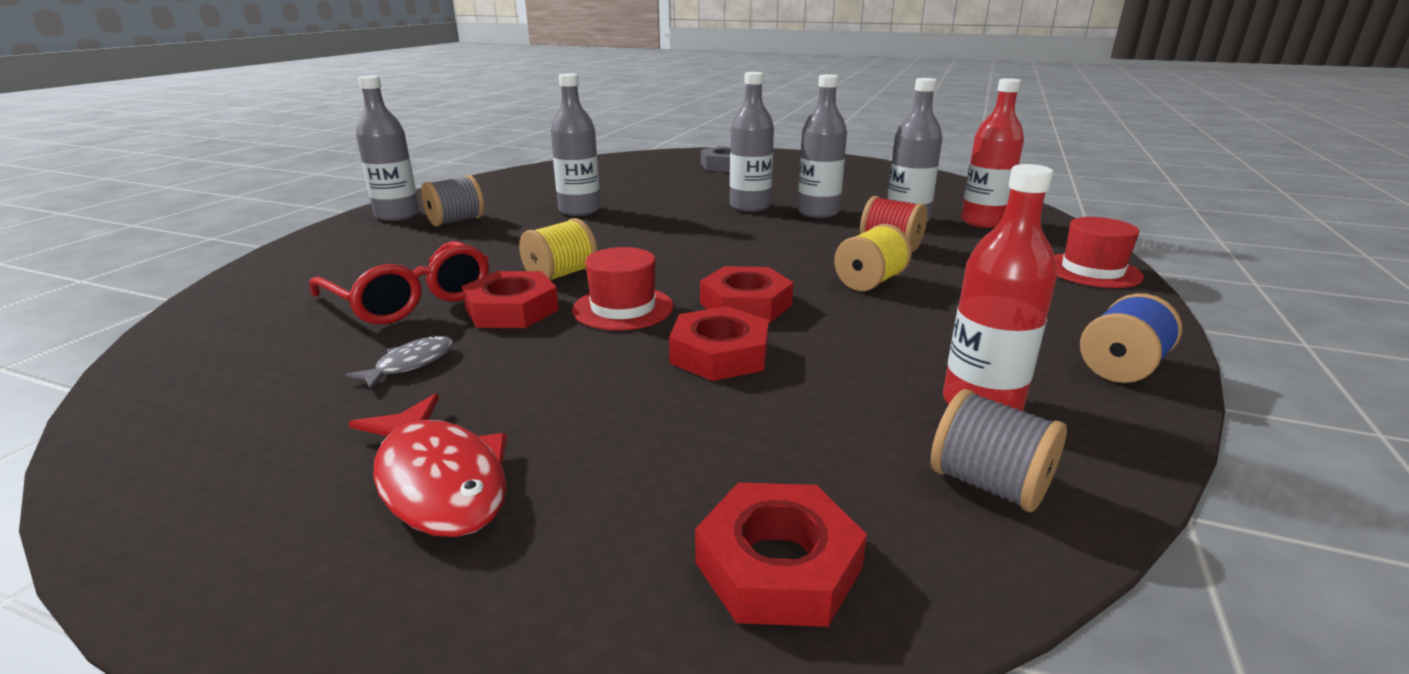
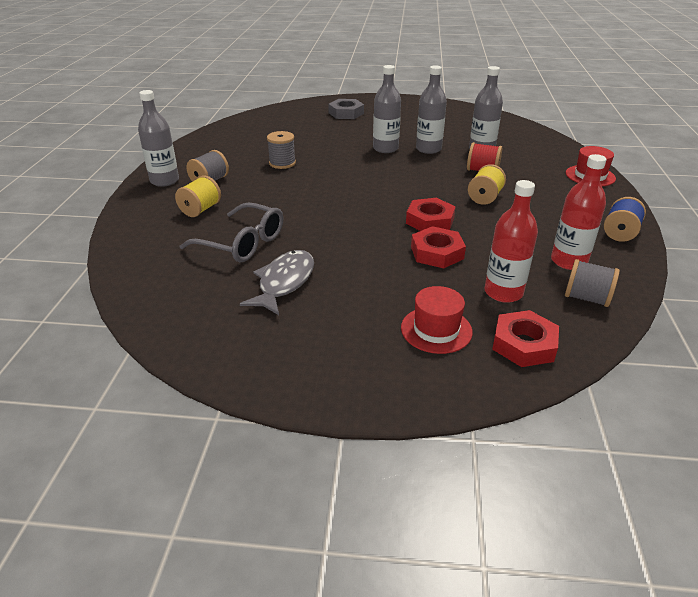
camera: 15 degrees left, 10 degrees up
(410, 364) = (284, 282): grey fish -> grey fish, size x1.83
(411, 300) = (242, 243): red glasses -> grey glasses
(440, 480) = (358, 336): red fish -> none
(512, 309) = (307, 241): red nut -> none
(560, 275) = (313, 214): yellow spool -> yellow spool (200, 210)
(579, 210) = (282, 163): grey bottle -> grey spool
(623, 308) = (367, 232): red hat -> red hat (436, 330)
(983, 222) = (523, 146): red bottle -> red bottle (503, 292)

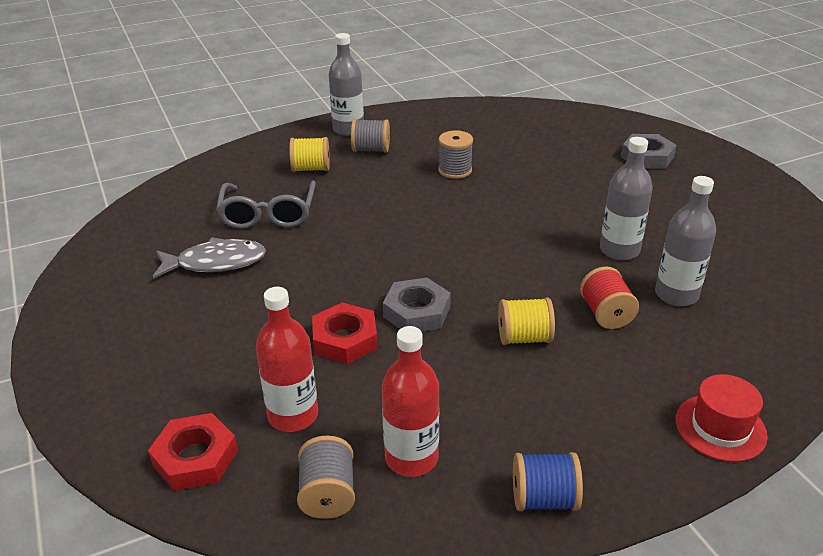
camera: 60 degrees right, 0 degrees up
(385, 148) = (578, 219): grey bottle -> none
(430, 221) = (417, 312): red nut -> grey nut
(436, 330) = (189, 384): red hat -> none

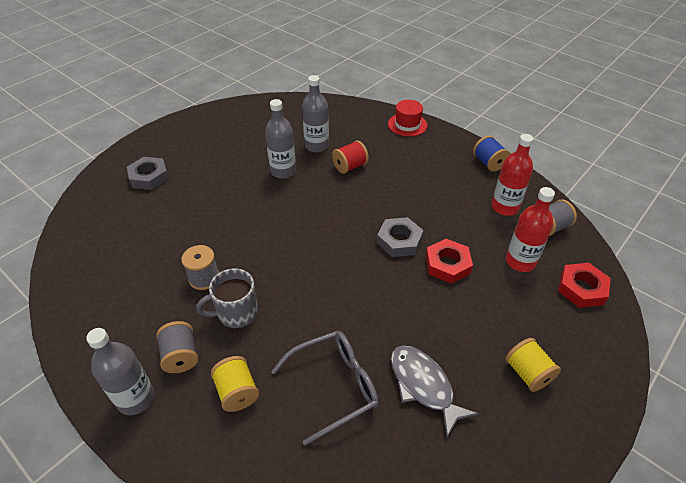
camera: 115 degrees left, 10 degrees up
(395, 180) = (236, 313): none -> grey mug
(524, 338) = (391, 191): yellow spool -> yellow spool (527, 373)

